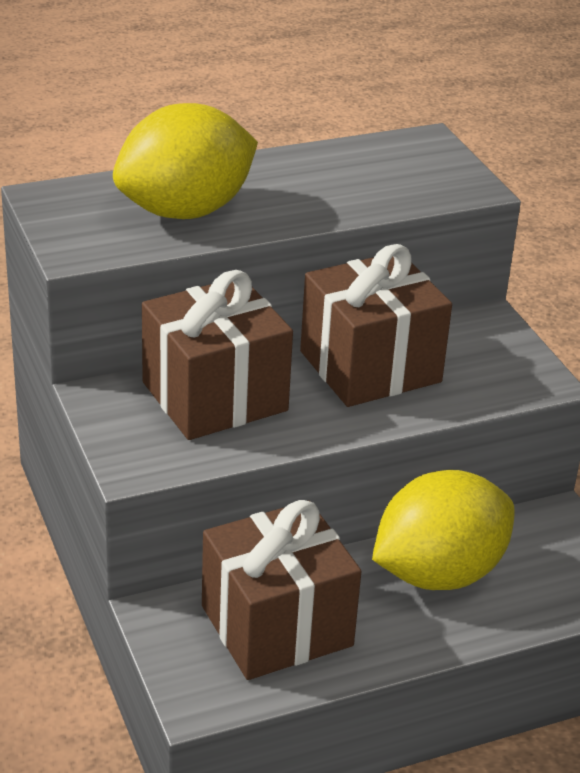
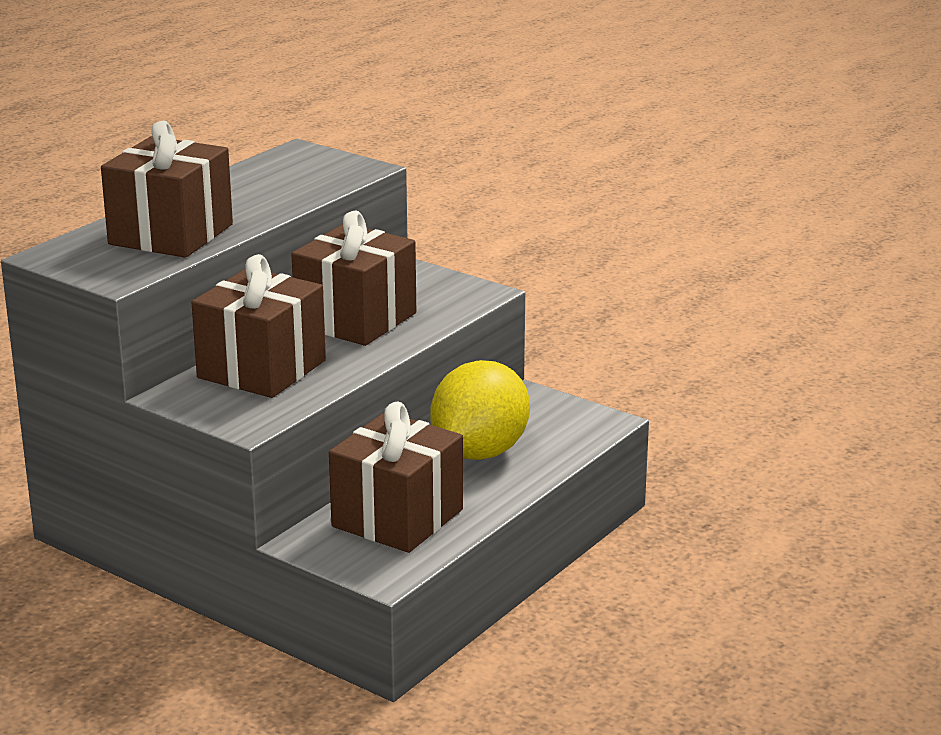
camera: 30 degrees left, 10 degrees down
(185, 211) = (171, 234): yellow lemon -> brown gift

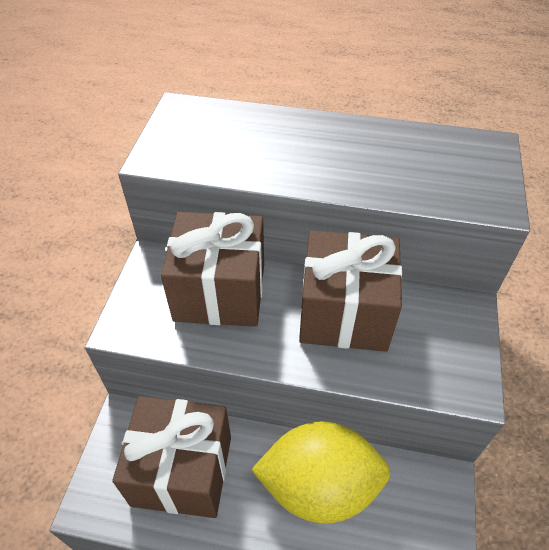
camera: 65 degrees right, 25 degrees up
(171, 234) = (256, 149): brown gift -> none

